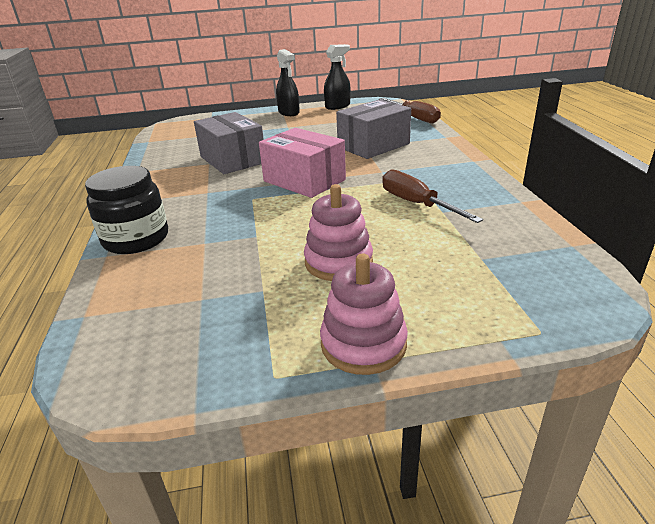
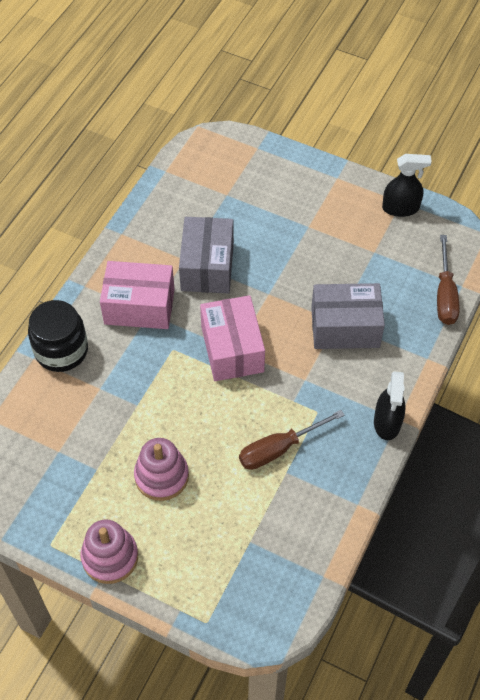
camera: 35 degrees right, 25 degrees up
(194, 192) = (139, 306): none -> pink box
(289, 112) = (338, 190): black spray bottle -> black spray bottle (387, 422)
(417, 204) = (279, 449): brown screwdriver -> brown screwdriver turned 120 degrees counterclockwise

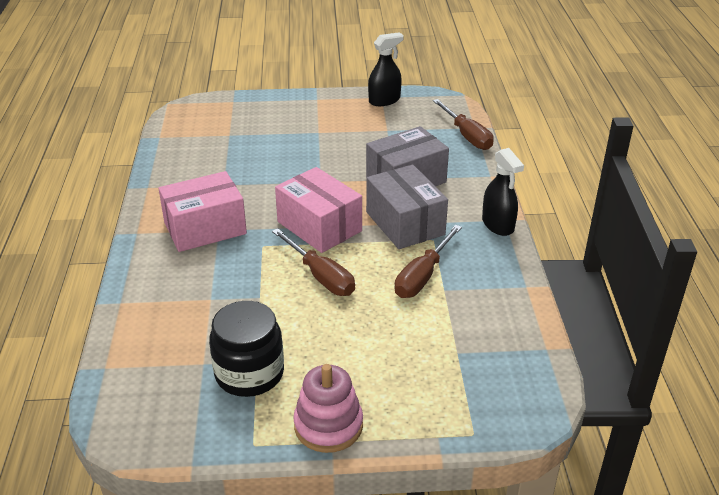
camera: 30 degrees left, 20 degrees down
(61, 350) = (147, 286): black jar -> black jar (249, 373)
(161, 476) = (328, 339): pink stacking toy -> none
(197, 407) = (321, 276): none -> brown screwdriver
(207, 266) = (249, 182): grey box -> grey box (405, 223)

